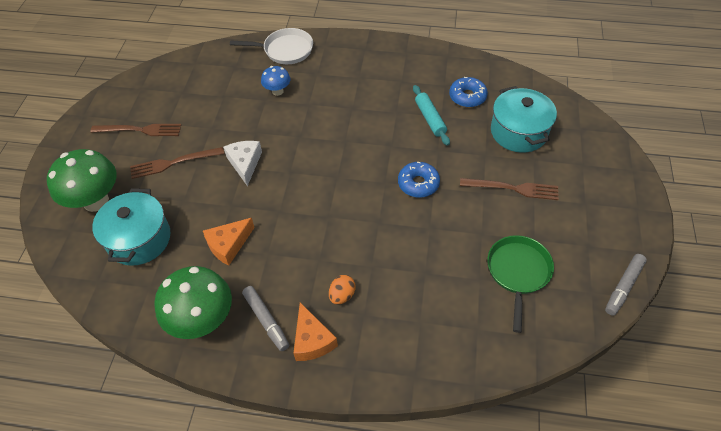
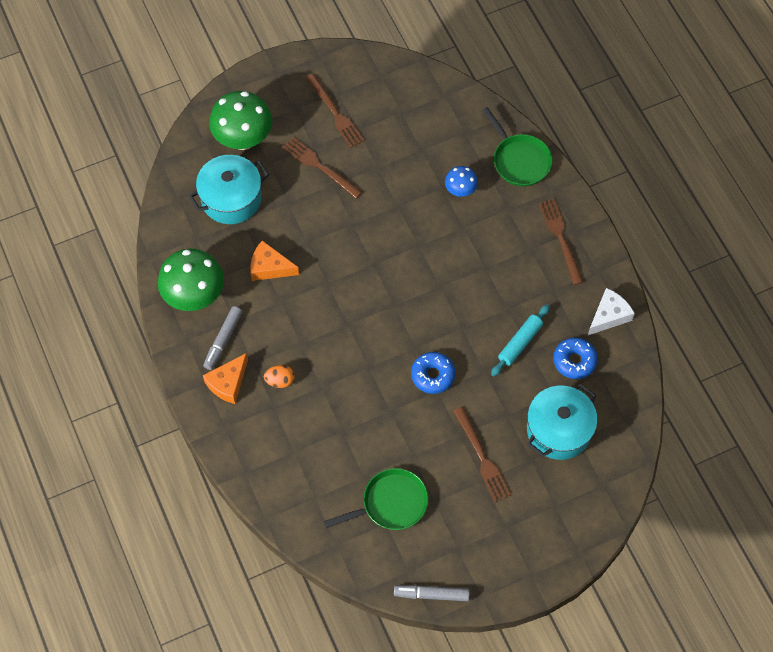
camera: 55 degrees right, 10 degrees up
(245, 163) = (358, 222): white cheese -> white cheese (609, 316)
(285, 50) = (519, 160): white pan -> green pan
(364, 58) = (560, 238): none -> brown fork

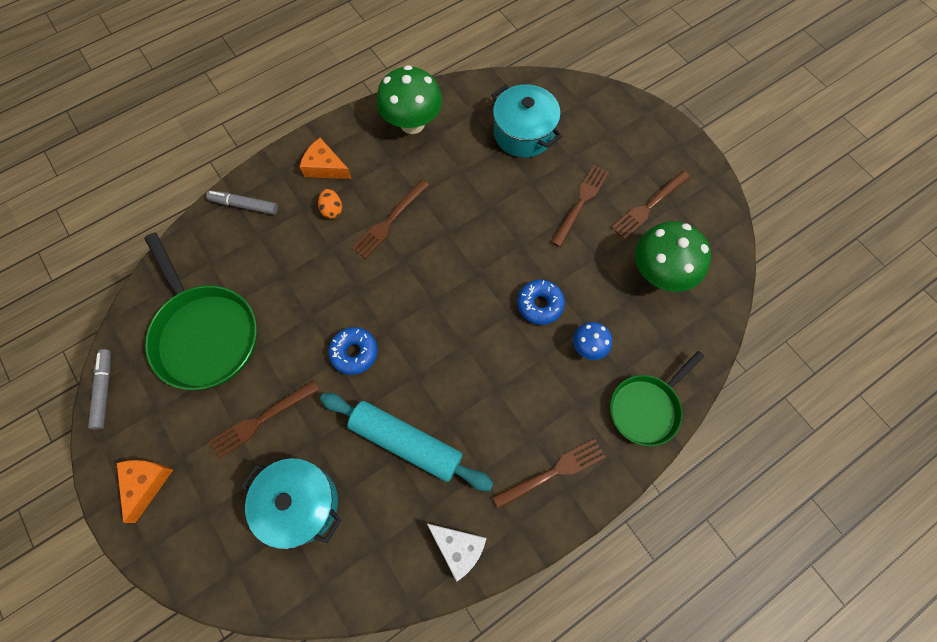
camera: 80 degrees right, 5 degrees up
(223, 340) = (369, 155): grey marker -> grey marker (244, 205)
(243, 139) = (593, 131): green mushroom -> green mushroom (659, 273)
(270, 267) = (454, 179): orange cheese -> orange cheese (146, 483)
(304, 331) = (389, 221): none -> brown fork
(390, 504) = (204, 333): green pan -> green pan, size x1.59
(520, 343) = (406, 442): turquoise rolling pin -> turquoise rolling pin, size x1.70
(574, 361) = (391, 511): blue donut -> blue donut (540, 304)

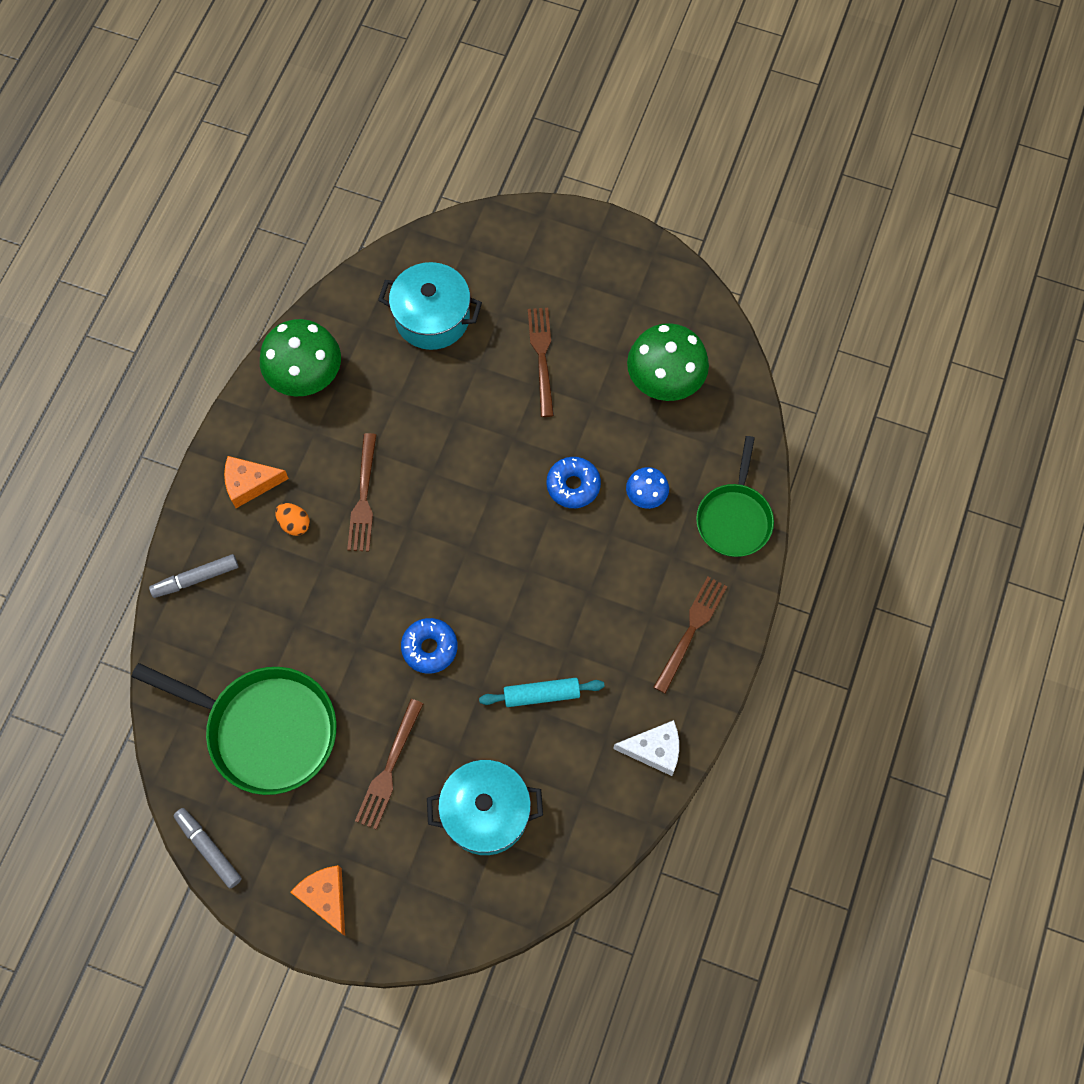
camera: 35 degrees left, 0 degrees up
(406, 442) = (541, 694): turquoise rolling pin -> turquoise rolling pin, size x0.59
(649, 206) = (610, 319): brown fork -> none

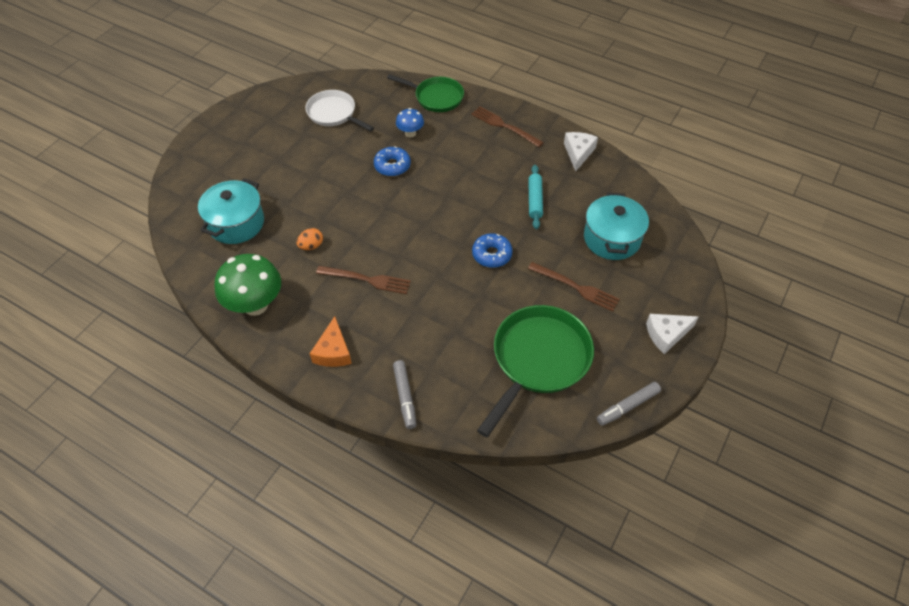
camera: 80 degrees left, 15 degrees down
(294, 524) = (376, 325): orange egg -> orange egg (311, 246)
(325, 897) = (666, 334): orange cheese -> white cheese
(542, 357) = (292, 169): brown fork -> none
(664, 382) = (334, 114): green mushroom -> white pan

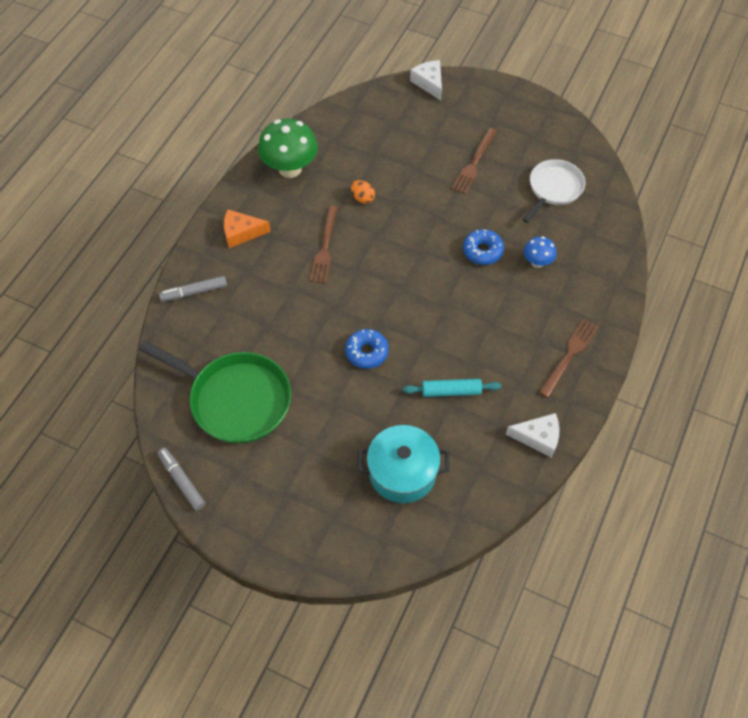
camera: 85 degrees right, 5 degrees up
(236, 223) = (384, 137): turquoise pot -> none
(436, 97) = (604, 281): green pan -> none
(576, 287) = (328, 434): brown fork -> brown fork (474, 163)
(666, 334) = (270, 524): white cheese -> white cheese (429, 83)

